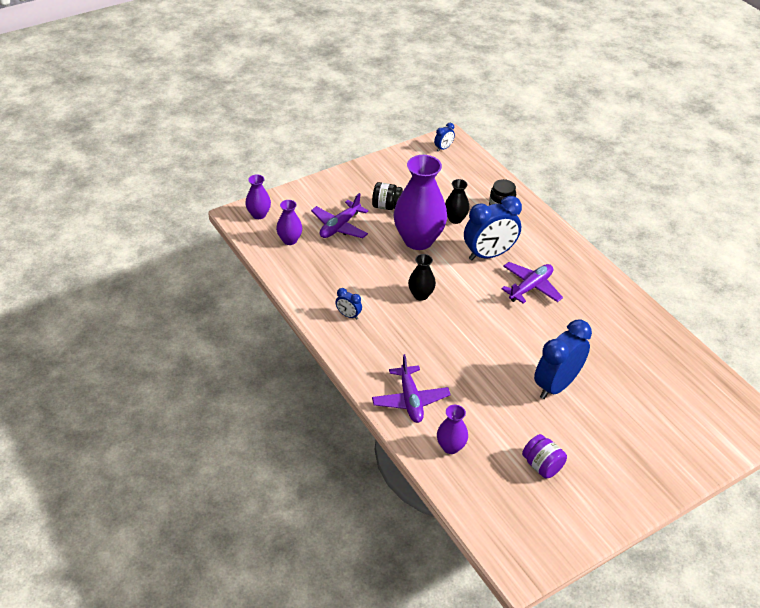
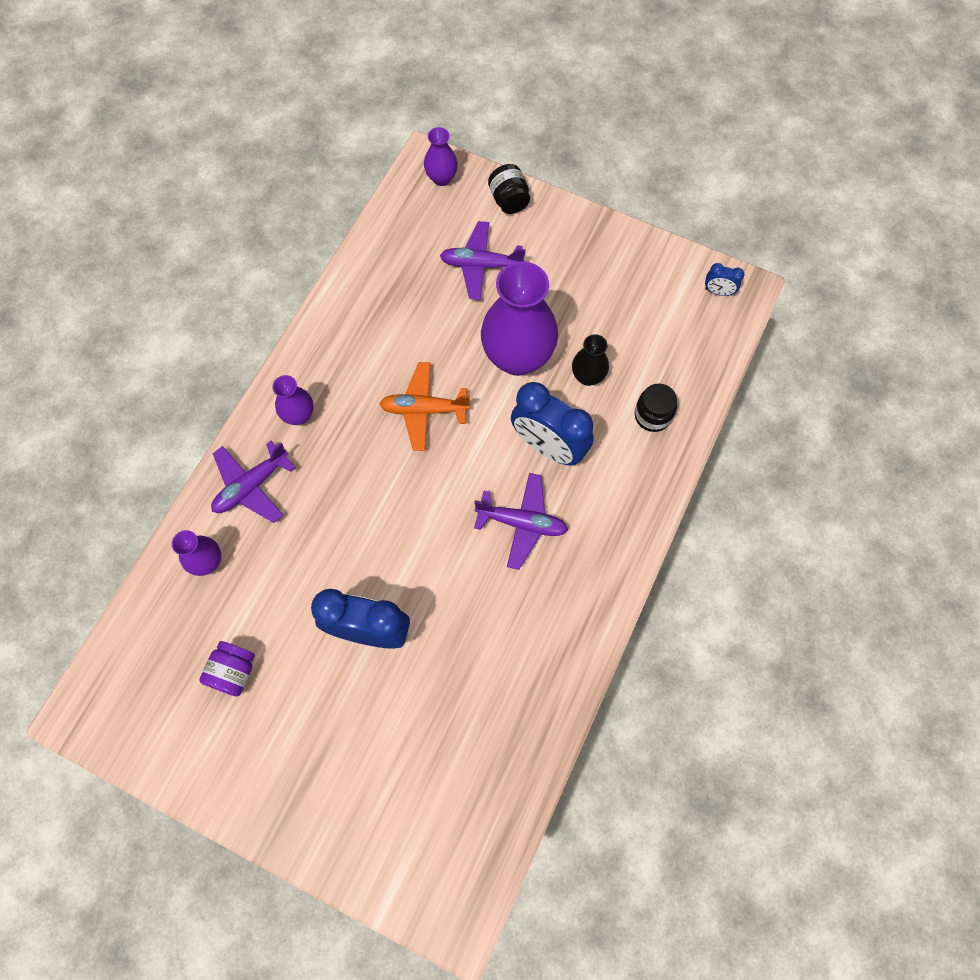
camera: 60 degrees right, 25 degrees up
(289, 240) = (421, 231): purple vase -> purple vase (299, 415)
(348, 315) = (341, 355): blue clock -> none
(386, 206) = (553, 292): black jar -> black jar (509, 200)
(420, 295) = (424, 410): black vase -> orange plane

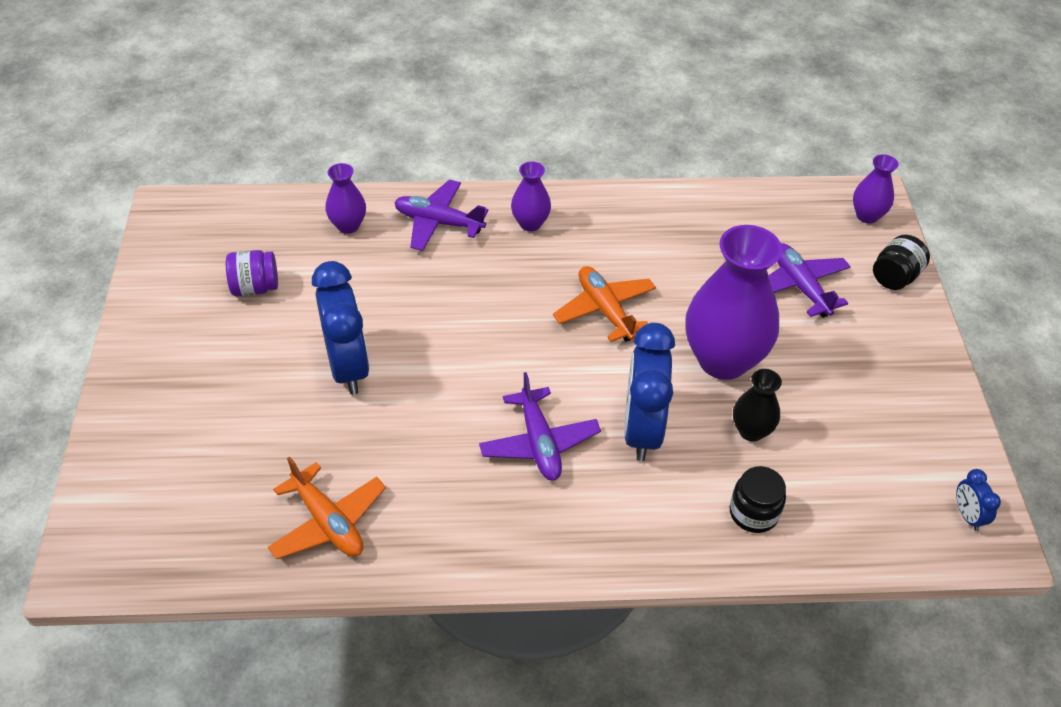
camera: 60 degrees right, 20 degrees down
(512, 709) = (328, 522): none -> orange plane

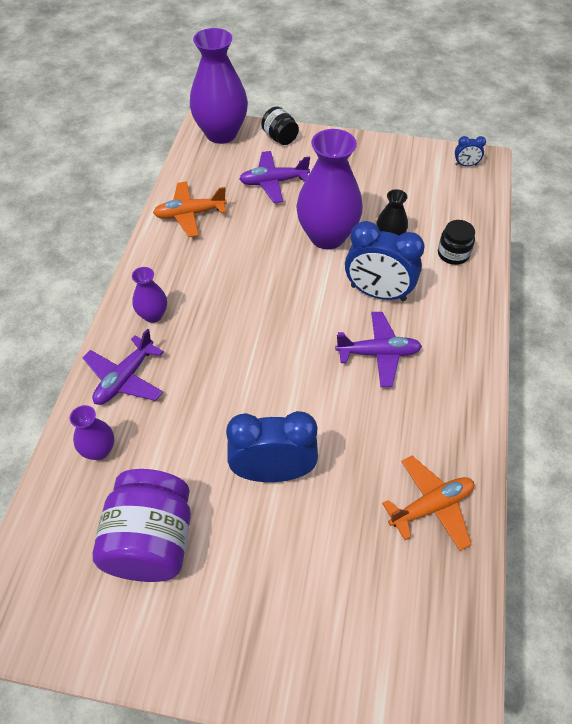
camera: 75 degrees left, 5 degrees up
(255, 287) = (151, 541): purple jar -> purple jar, size x1.92
(605, 310) = (262, 288): orange plane -> orange plane (190, 214)
(867, 216) = (221, 133): purple vase -> purple vase, size x2.05

